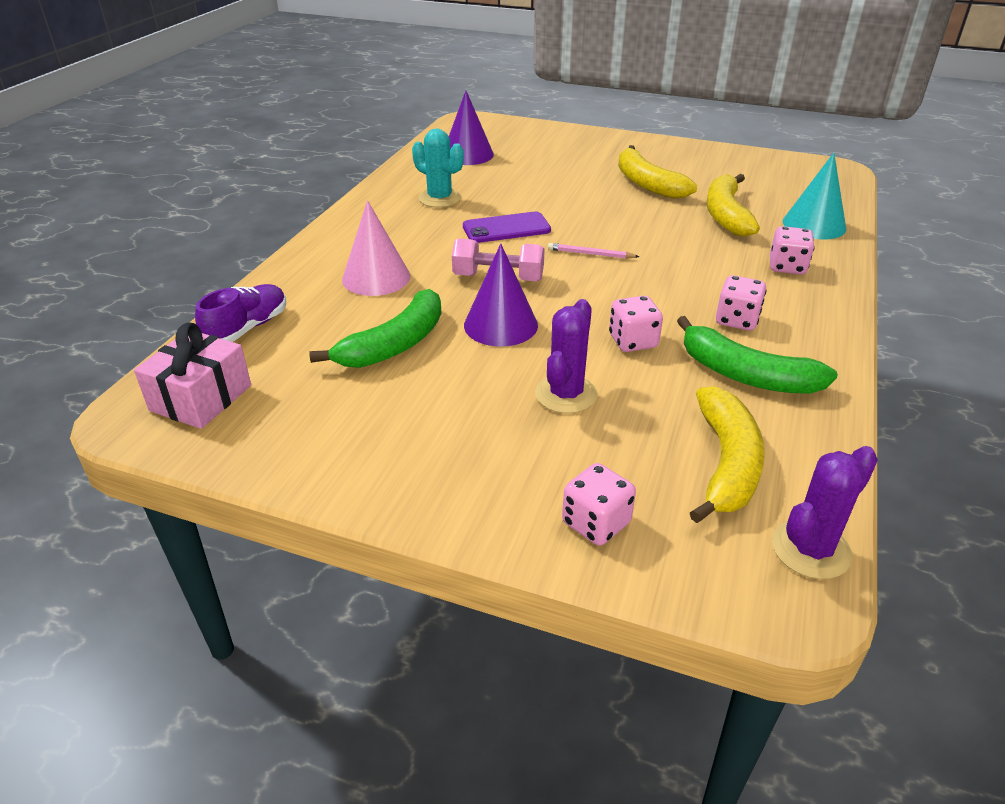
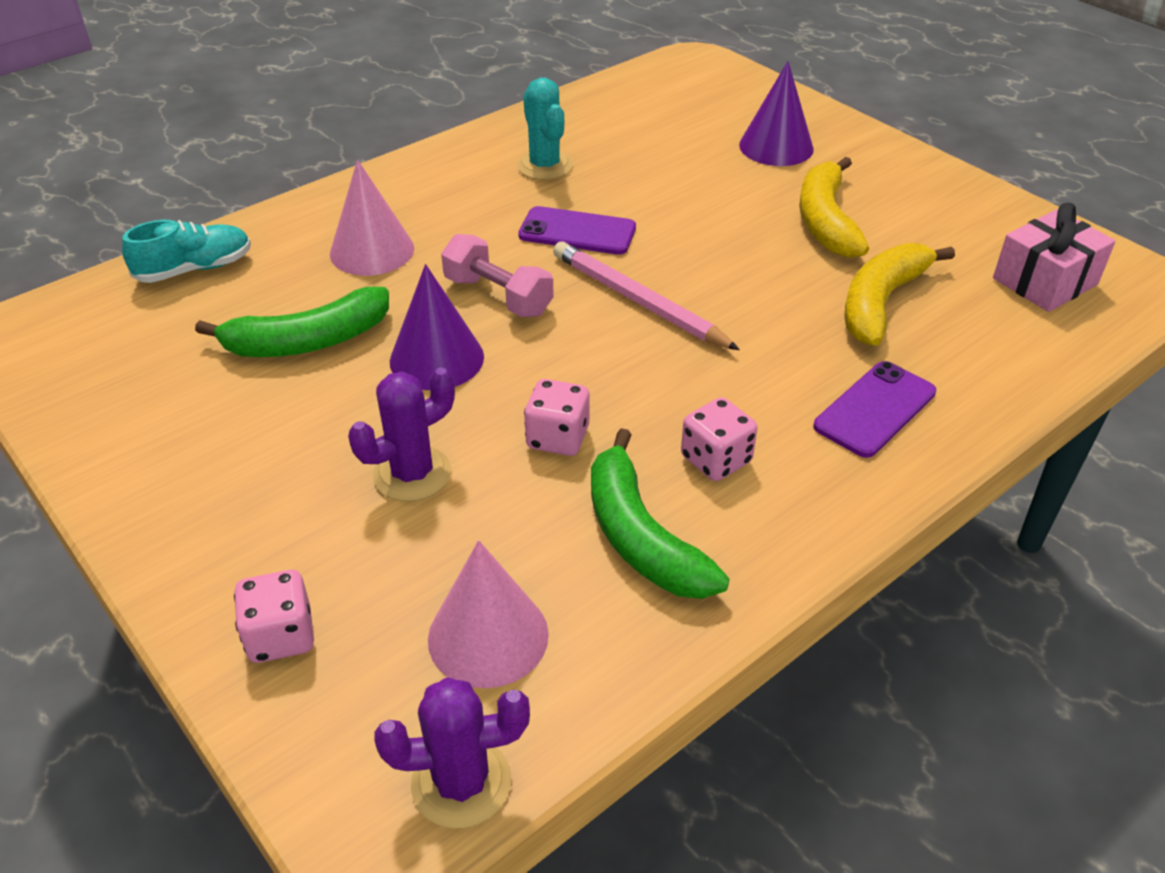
camera: 30 degrees right, 5 degrees up
(201, 398) = (84, 333): pink gift -> pink gift (1045, 281)
(247, 328) = (195, 269): purple shoe -> turquoise shoe
(467, 154) = (642, 111): purple cone -> purple cone (776, 147)
(590, 254) = (638, 301): pink pencil -> pink pencil, size x1.92
(726, 463) = (488, 636): yellow banana -> pink cone
(787, 267) = (875, 409): pink dice -> purple phone
(814, 225) = (993, 359): turquoise cone -> none

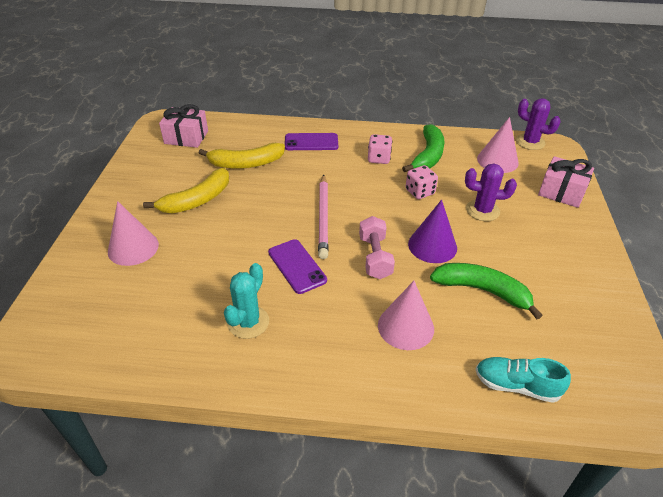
camera: 135 degrees left, 0 degrees up
(281, 636) = (561, 192): pink dice -> pink gift
(776, 147) = (133, 248): purple cone -> pink cone

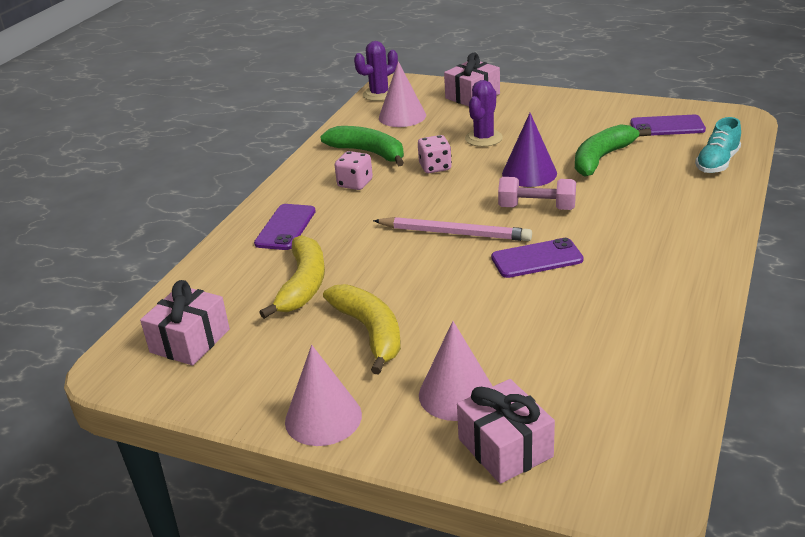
camera: 70 degrees left, 10 degrees down
(79, 277) = (505, 448): none -> pink gift
(248, 322) = (621, 298): turquoise cactus -> none
(405, 326) = (642, 203): pink cone -> pink cone (323, 418)
(581, 338) = (667, 126): none -> purple phone

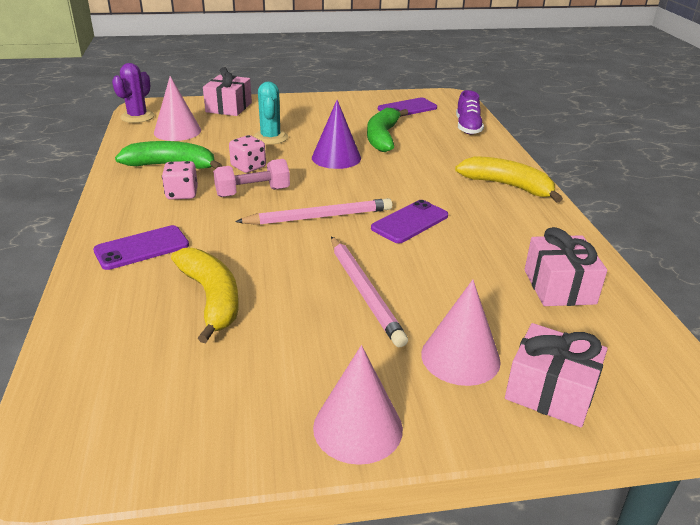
camera: 35 degrees left, 0 degrees up
(190, 341) = (125, 396): pink gift -> pink gift (559, 287)
(285, 227) = (142, 248): purple phone -> purple phone turned 75 degrees clockwise
(370, 332) = (324, 325): yellow banana -> yellow banana (507, 186)
(429, 314) = (364, 292): none -> pink pencil
(483, 138) = (270, 137): purple cactus -> turquoise cactus
(537, 208) = (369, 182): pink dumbbell -> pink dumbbell (252, 192)
(717, 163) = (467, 127): turquoise shoe -> purple shoe

